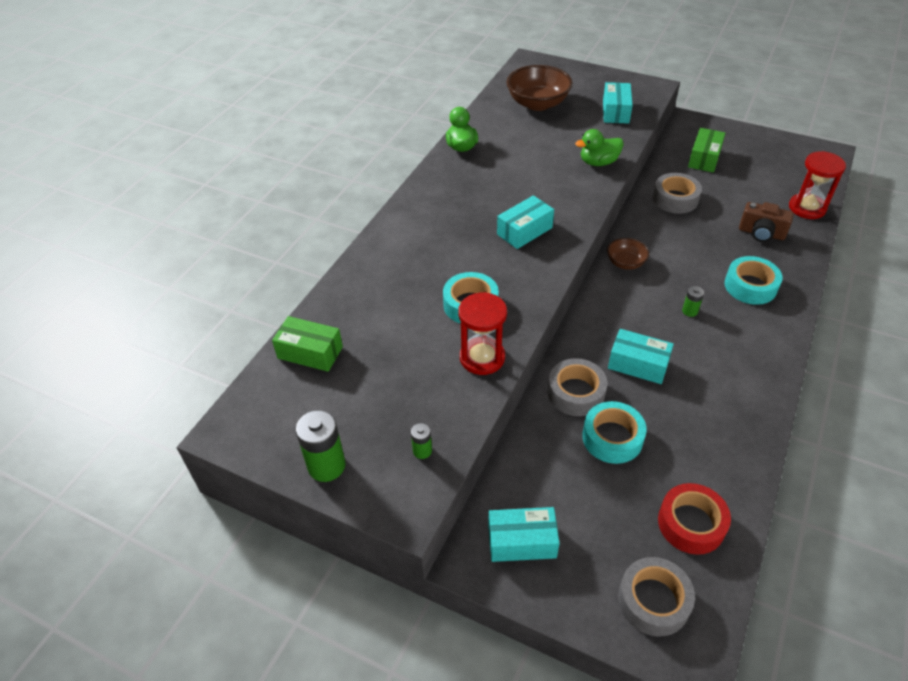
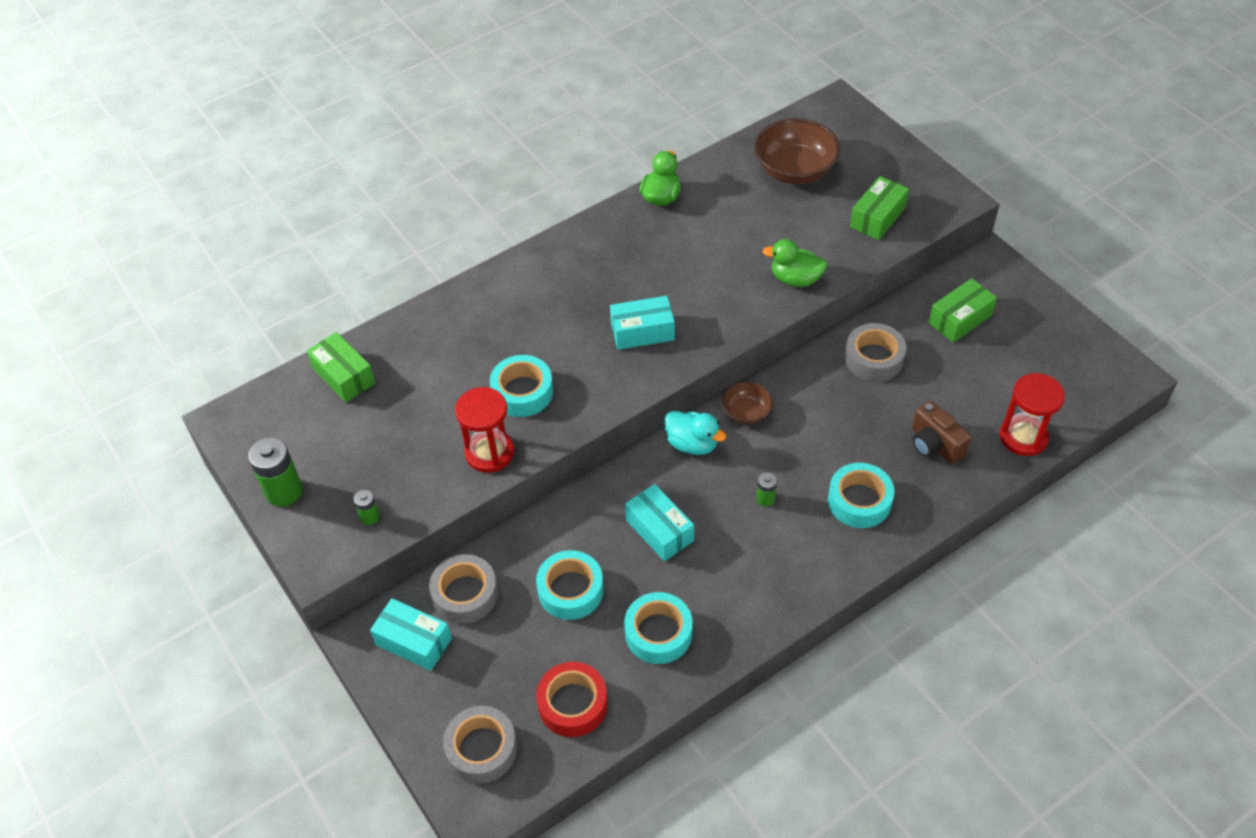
camera: 30 degrees right, 5 degrees up
(576, 393) = (574, 530): grey tape -> grey tape (465, 594)
(607, 297) = (692, 444): none -> turquoise duck
(616, 111) = (877, 217): turquoise box -> green box
(704, 437) = (658, 633): none -> turquoise tape

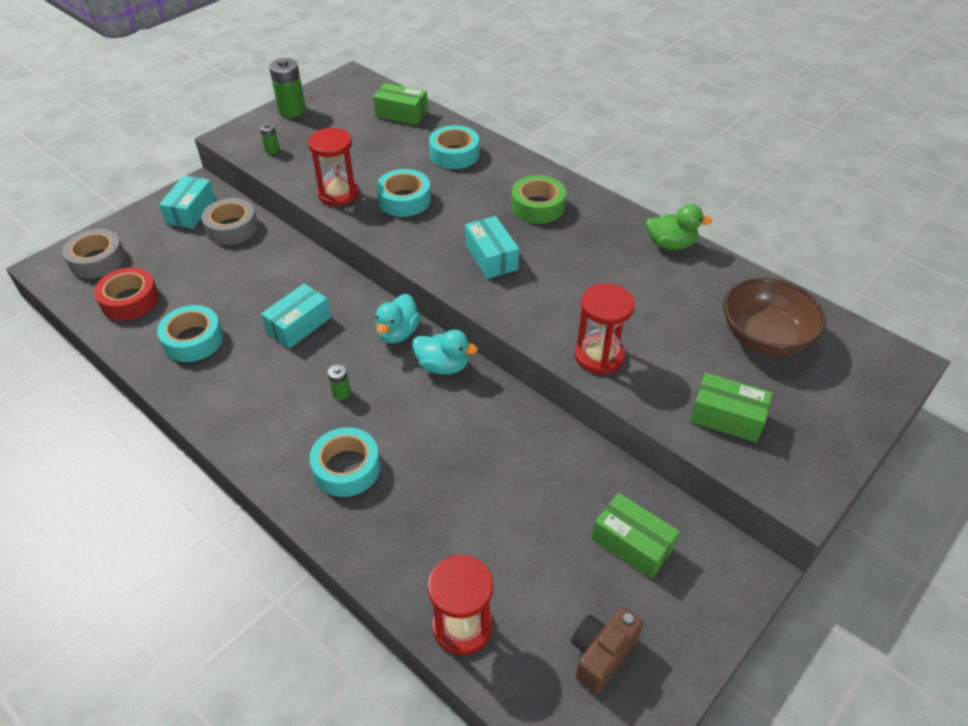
camera: 75 degrees right, 5 degrees down
(344, 376) = (401, 114): green box -> green box turned 75 degrees clockwise
(570, 590) = (236, 282): turquoise tape -> turquoise tape (454, 154)
(572, 281) = (537, 206): none -> green tape
(746, 412) = (443, 366): brown bowl -> turquoise duck
(795, 279) = (599, 356): green duck -> red hourglass
(874, 358) = (543, 462): grey tape -> none
(934, 445) = (433, 531): brown camera -> brown camera (601, 654)

